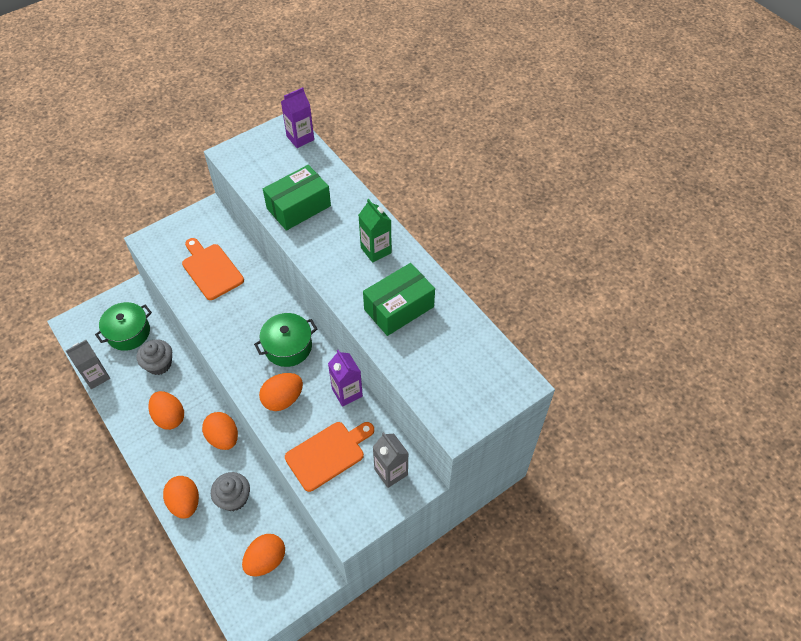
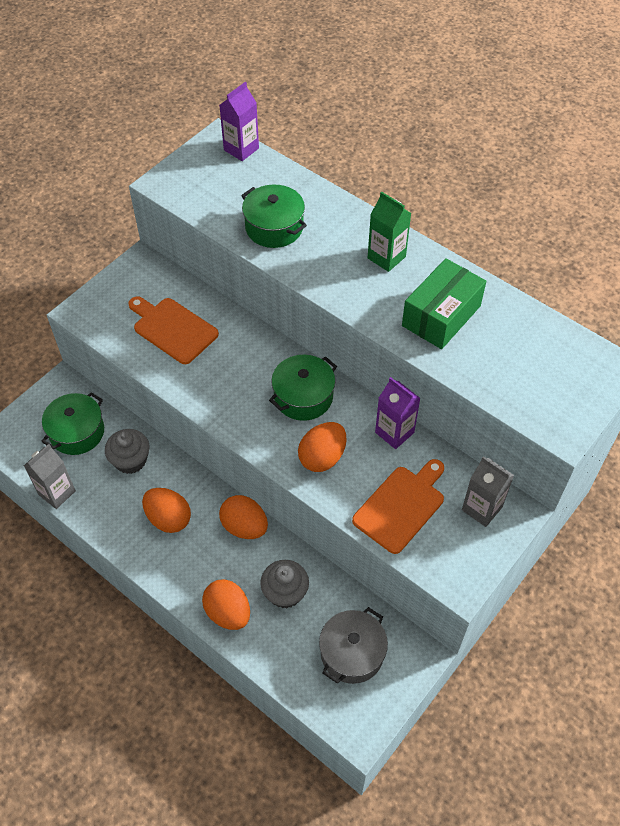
camera: 15 degrees left, 0 degrees up
(266, 560) = (352, 653): orange egg -> grey pot
(299, 207) = (274, 227): green box -> green pot

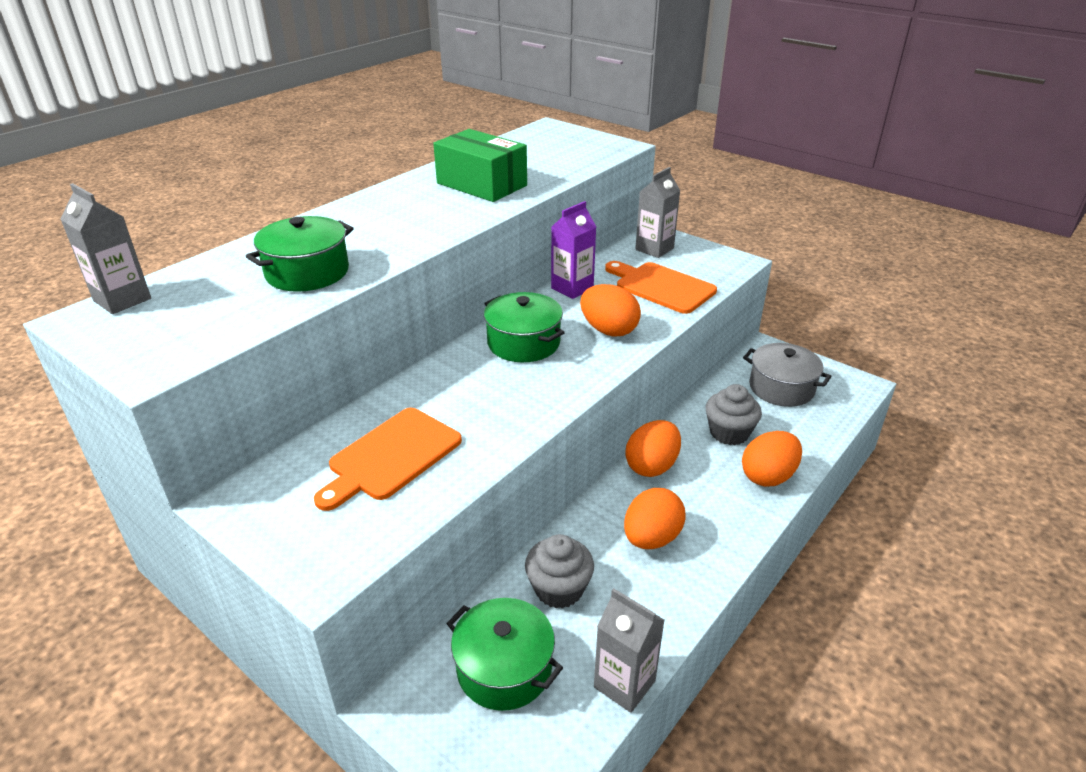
camera: 90 degrees left, 20 degrees down
(241, 149) = (122, 300): purple carton -> grey carton
(386, 257) = (389, 207): green carton -> none

